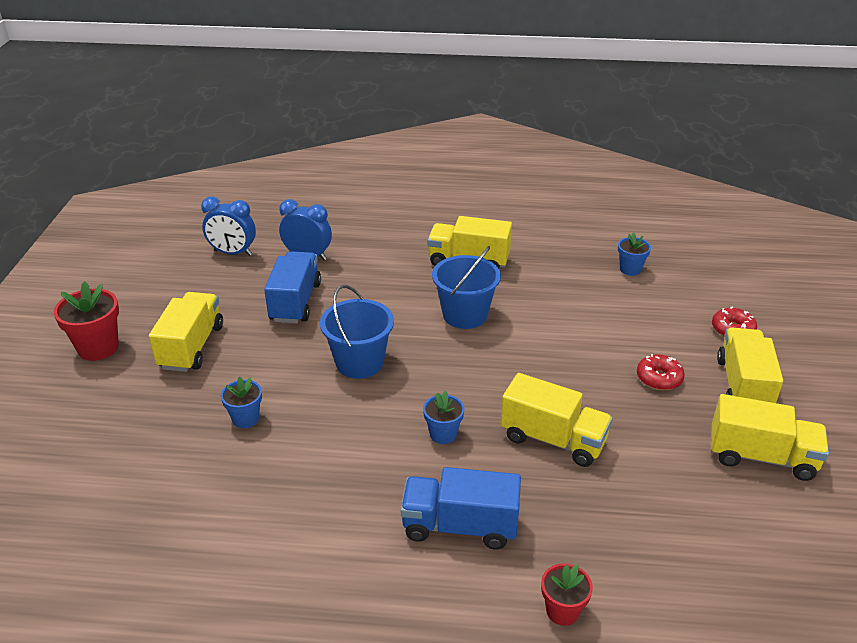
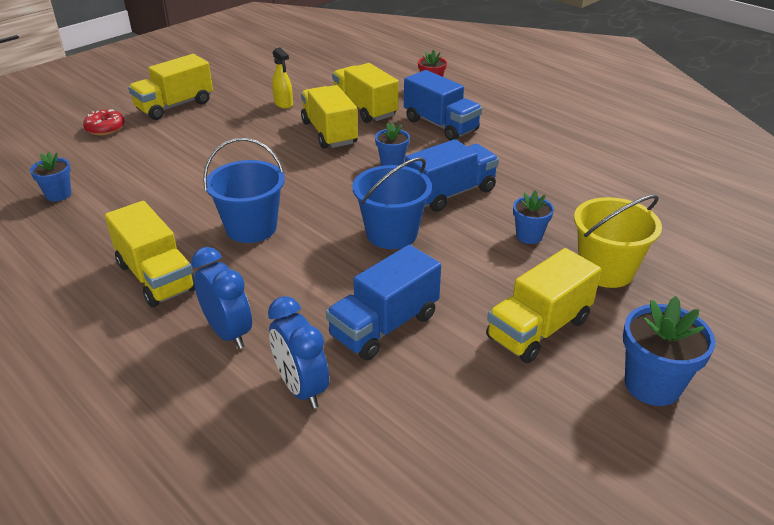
camera: 140 degrees left, 0 degrees up
(98, 348) = (652, 385): red flower pot -> blue flower pot
(161, 418) = (606, 270): none -> yellow bucket
(233, 253) = (388, 459): blue clock -> blue clock (228, 332)
(352, 428) = (450, 193): none -> blue truck
(659, 378) = (209, 129): red donut -> none
(662, 454) = (283, 104): none -> yellow spray bottle
(761, 457) = (238, 84): yellow truck -> yellow truck (364, 109)

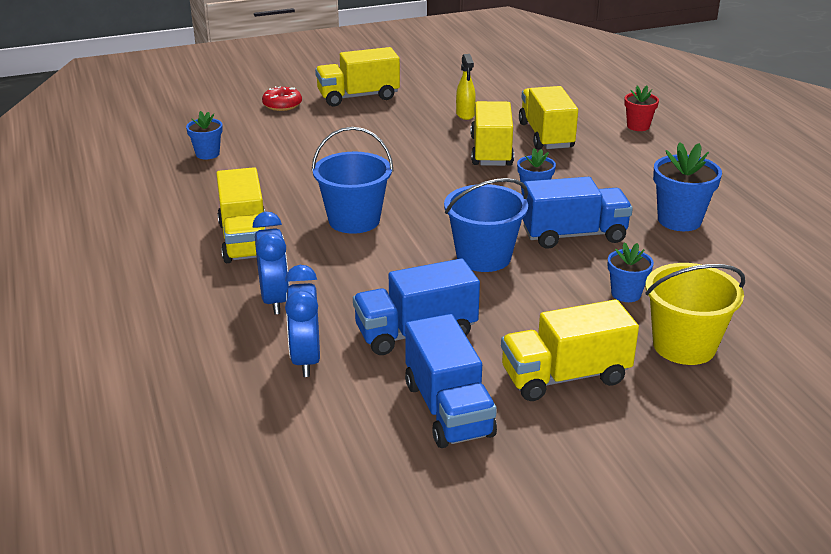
camera: 25 degrees right, 5 degrees down
(441, 125) = (616, 168): blue truck -> blue truck (448, 409)
(652, 385) = (642, 457): blue flower pot -> blue flower pot (679, 220)

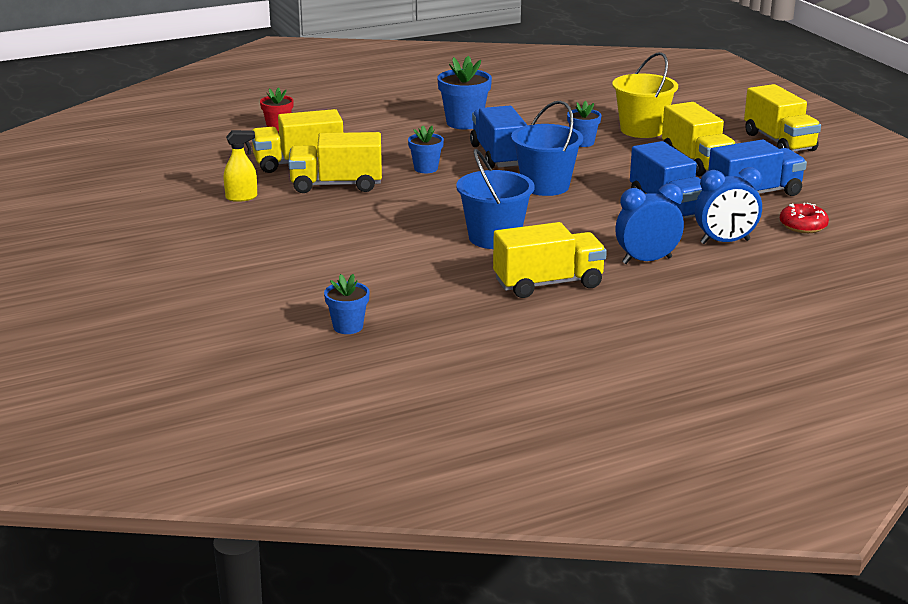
camera: 95 degrees left, 5 degrees down
(282, 105) = (199, 296): red donut -> red donut (803, 226)
(358, 97) = (179, 253): yellow truck -> yellow truck (779, 142)

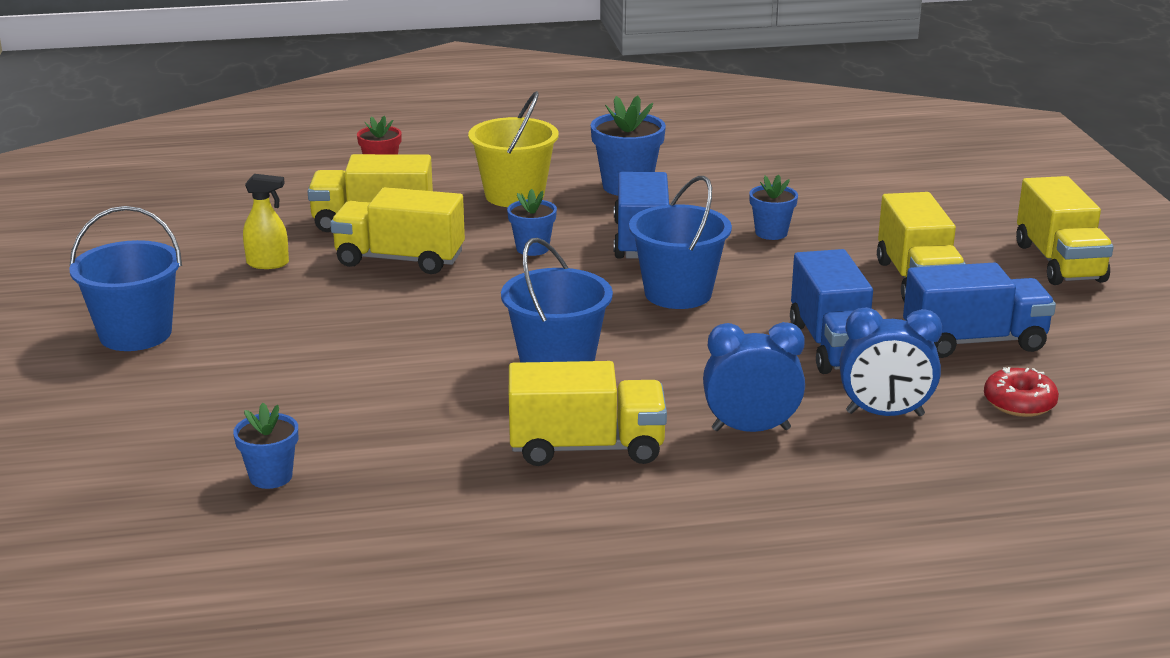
camera: 15 degrees right, 0 degrees up
(179, 252) = (135, 334): none -> blue bucket
(642, 130) = (867, 222): yellow bucket -> yellow bucket (514, 195)

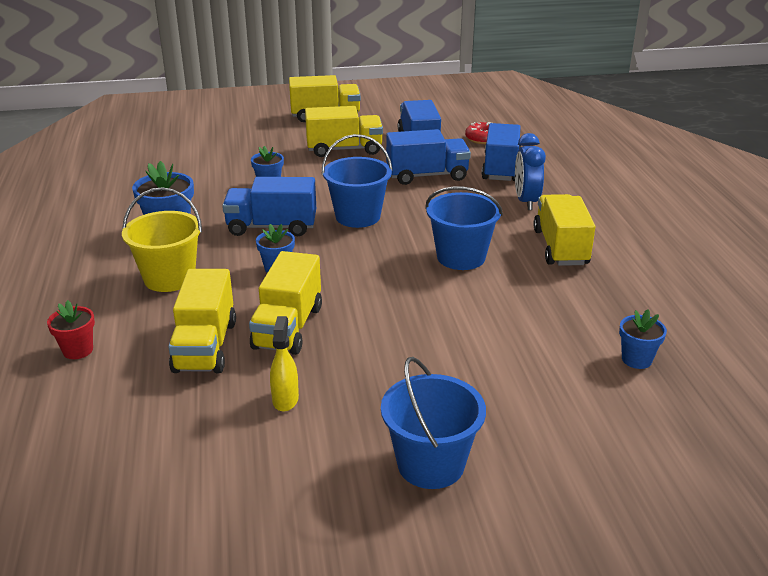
camera: 90 degrees left, 5 degrees up
(885, 414) = (501, 168): blue clock -> blue truck

